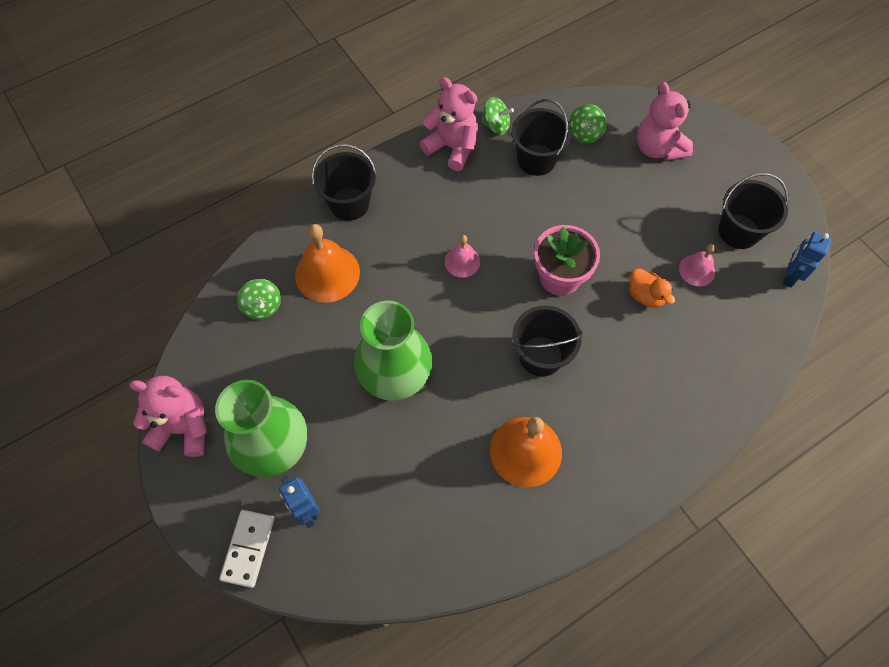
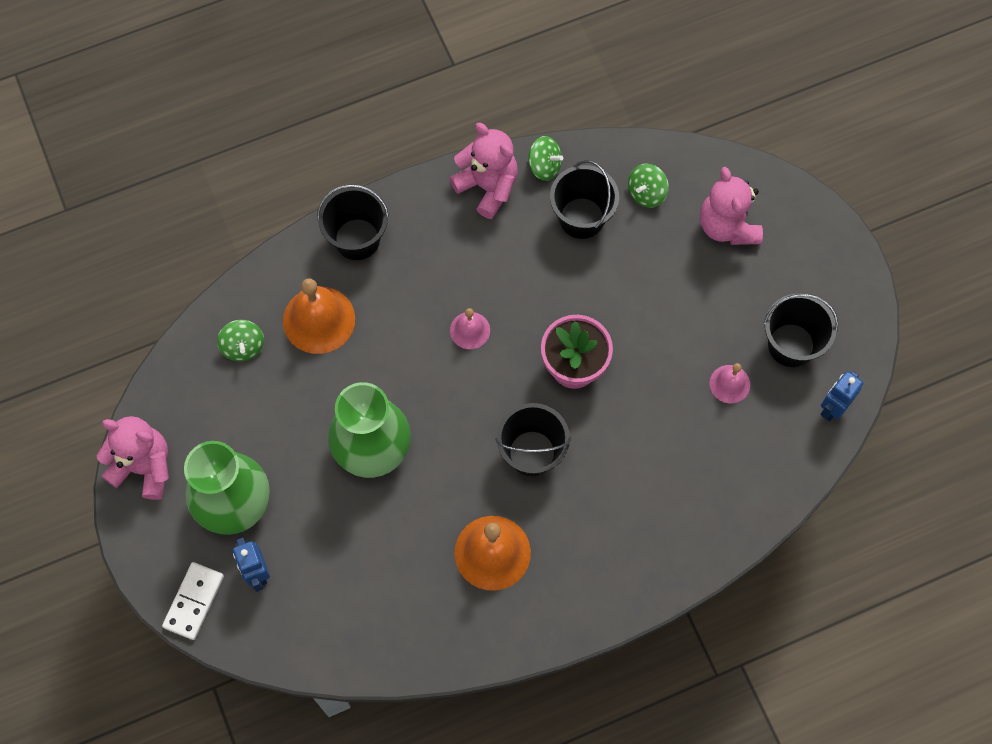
camera: 10 degrees right, 5 degrees up
(645, 295) = (664, 404): orange duck -> none

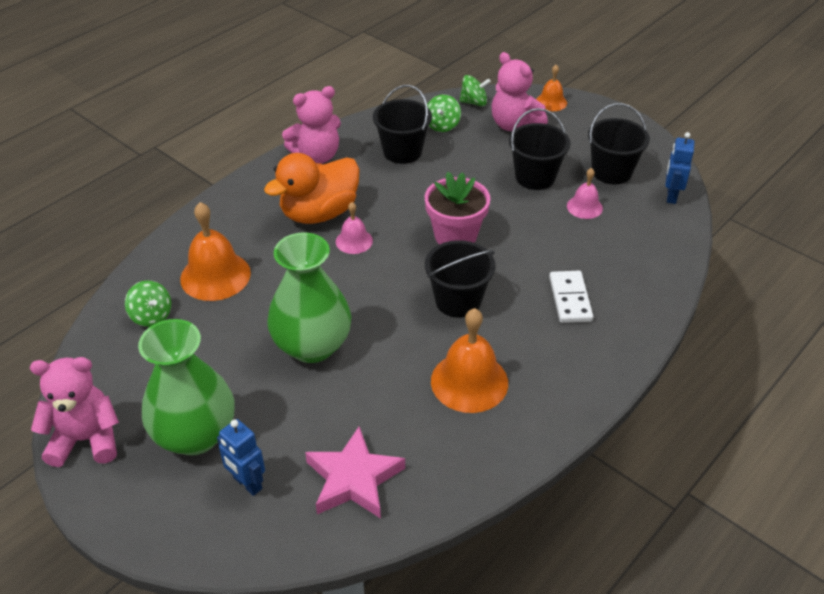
camera: 25 degrees left, 25 degrees down
(194, 601) = (189, 535): white domino -> white domino (570, 299)
(344, 608) = (353, 479): none -> pink star
(357, 239) = (223, 216): black bucket -> black bucket (535, 177)
(453, 275) = (319, 213): none -> orange duck
(487, 187) = (316, 156): pink teddy bear -> pink teddy bear turned 135 degrees clockwise
(544, 166) = (354, 133): green spinning top -> green spinning top (474, 102)
(791, 204) = (551, 102): none -> orange bell

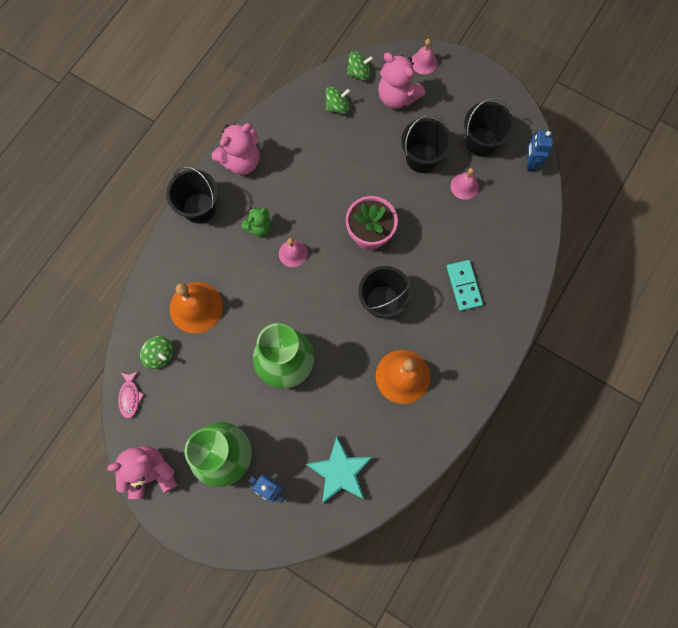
camera: 10 degrees left, 30 degrees up
(95, 353) = (130, 396): none -> pink fish
(319, 213) = (259, 227): orange duck -> green teddy bear
(353, 479) = (340, 472): pink star -> turquoise star
(402, 152) = (310, 145): black bucket -> black bucket (199, 208)
(442, 125) = (337, 106): green spinning top -> green spinning top turned 120 degrees counterclockwise
(551, 102) = (424, 62): orange bell -> pink bell
(570, 299) = (464, 286): white domino -> turquoise domino

